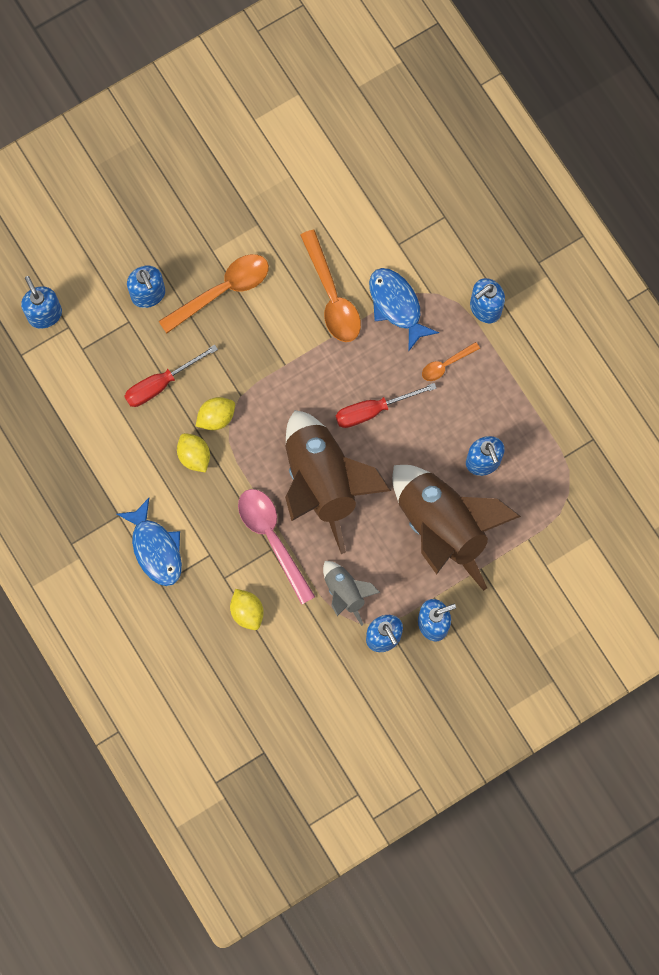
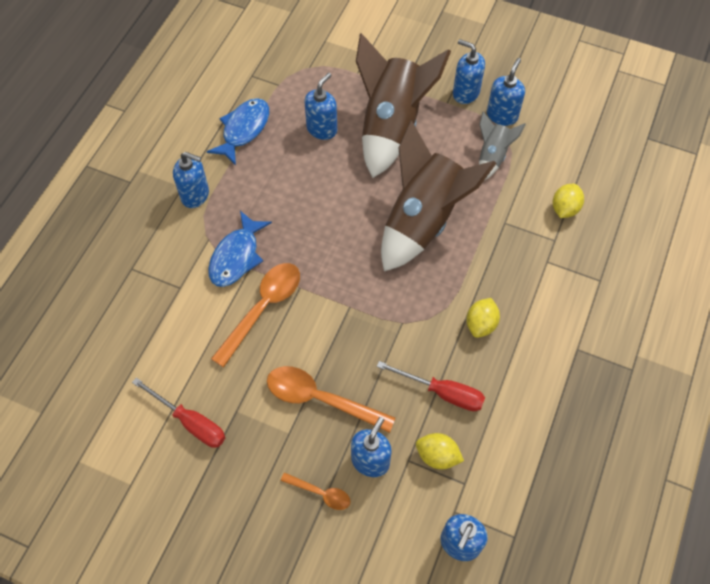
camera: 125 degrees left, 15 degrees down
(155, 548) = (578, 303): blue fish -> blue fish (244, 130)
(216, 417) = (435, 329): yellow lemon -> yellow lemon (437, 456)
(272, 538) = (496, 227): pink spoon -> none
(373, 410) = (338, 221): red screwdriver -> red screwdriver (190, 422)
(446, 364) = (262, 194): orange spoon -> orange spoon (320, 493)

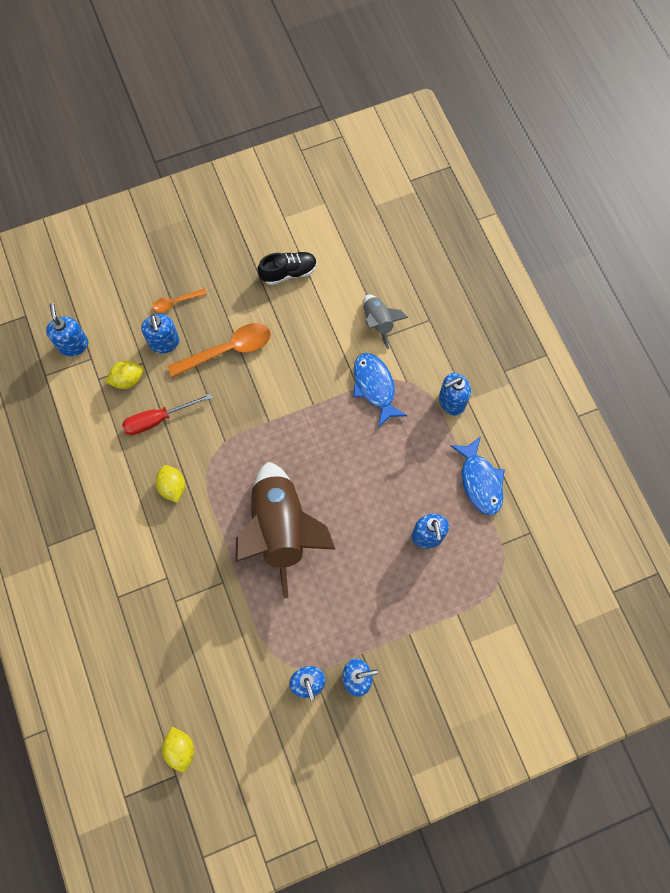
camera: 135 degrees right, 10 degrees up
(190, 422) = (288, 272): red screwdriver -> black shoe
(263, 308) = (320, 370): orange spoon -> none
(391, 126) = (381, 588): brown rocket -> none
(492, 156) = (281, 634): grey rocket -> grey rocket (378, 322)
(564, 209) = (189, 636): yellow lemon -> yellow lemon (180, 749)

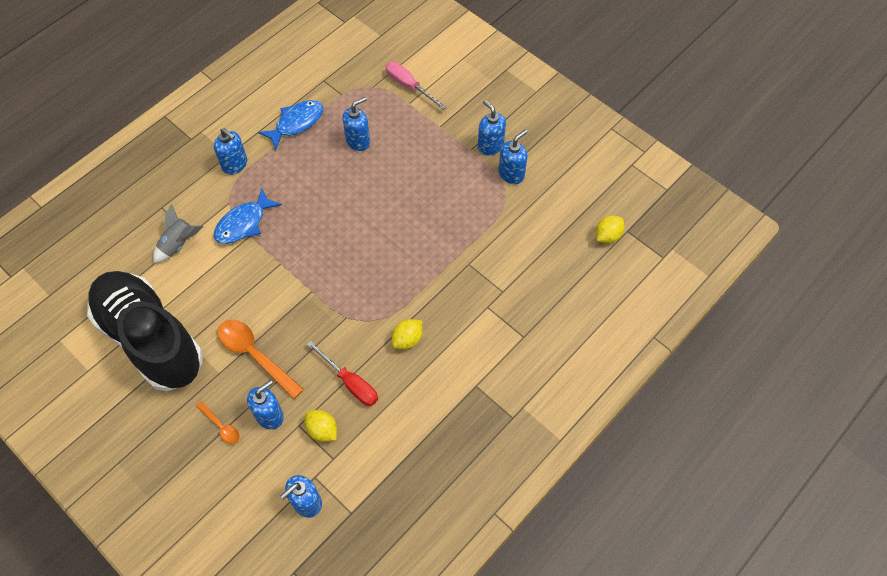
camera: 115 degrees left, 10 degrees down
(281, 529) = (403, 241): brown rocket -> none
(288, 272) = (151, 339): black shoe -> black shoe, size x2.44
(482, 625) = (409, 86): none -> pink screwdriver

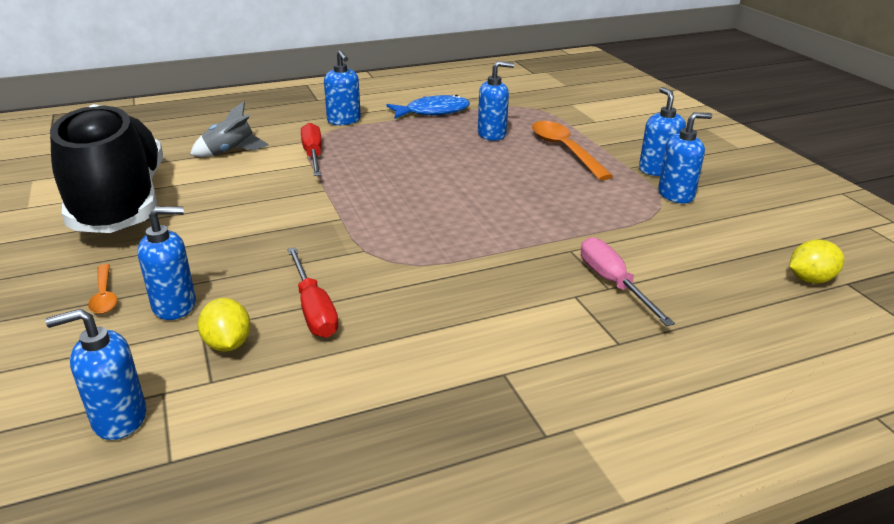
camera: 25 degrees right, 30 degrees down
(243, 223) = (313, 155): blue fish -> red screwdriver
(255, 355) = (218, 248): orange spoon -> orange spoon (564, 150)
(407, 339) = (431, 293): yellow lemon -> none
(409, 86) = (578, 116): pink screwdriver -> pink screwdriver (613, 283)

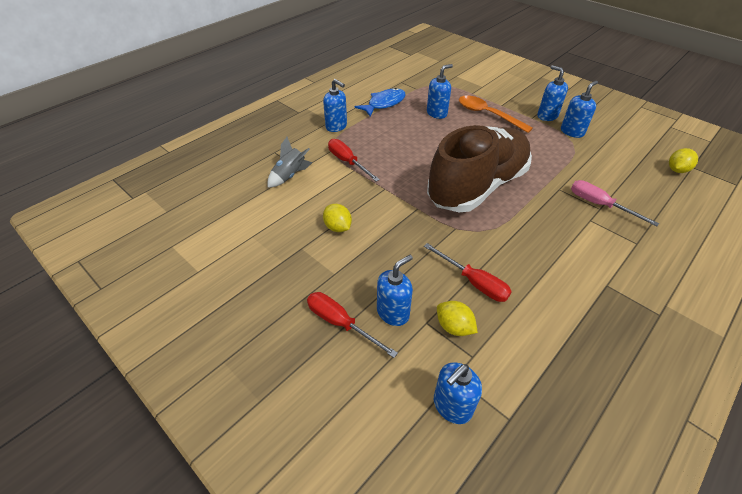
camera: 25 degrees left, 15 degrees up
(104, 296) = (340, 323): orange spoon -> red screwdriver
(120, 203) = (264, 245): black shoe -> none
(220, 210) = (338, 227): none -> yellow lemon
(449, 217) = (477, 186): none -> brown shoe

